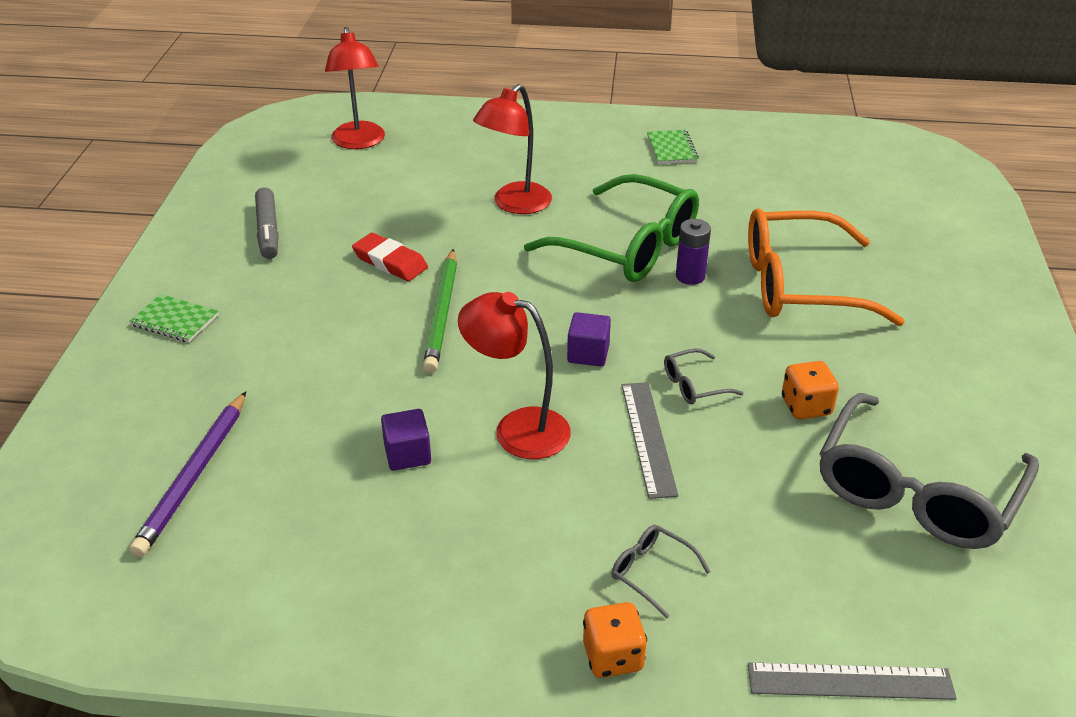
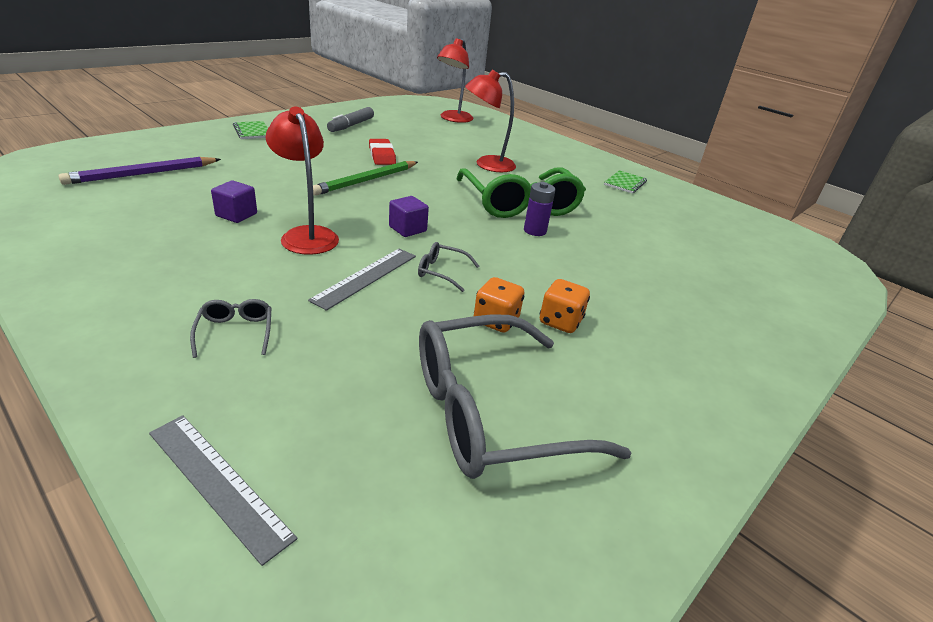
camera: 35 degrees right, 5 degrees down
(613, 656) = (128, 353): orange dice -> orange dice (560, 322)
(799, 285) = (604, 268): orange glasses -> none

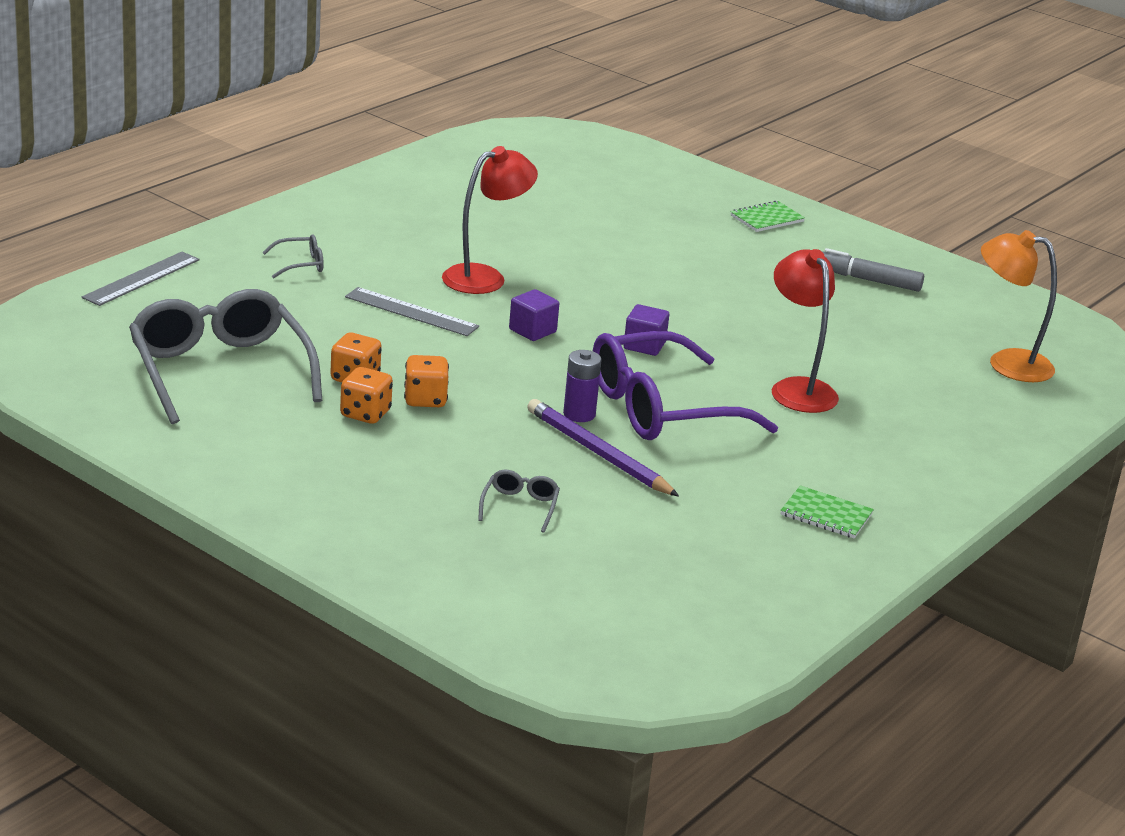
camera: 85 degrees right, 5 degrees down
(143, 174) = (578, 183): purple pencil -> purple pencil (598, 453)
(236, 215) = (510, 239): purple cube -> purple cube (644, 345)
(366, 180) = (658, 301): green pencil -> none
(382, 155) = (760, 307): red eraser -> none
(441, 272) = (440, 351): grey glasses -> grey glasses (520, 506)
(453, 119) = (1007, 363): red lamp -> orange lamp
(520, 204) = (661, 408): green glasses -> purple glasses
(528, 289) = (425, 400): none -> orange dice

